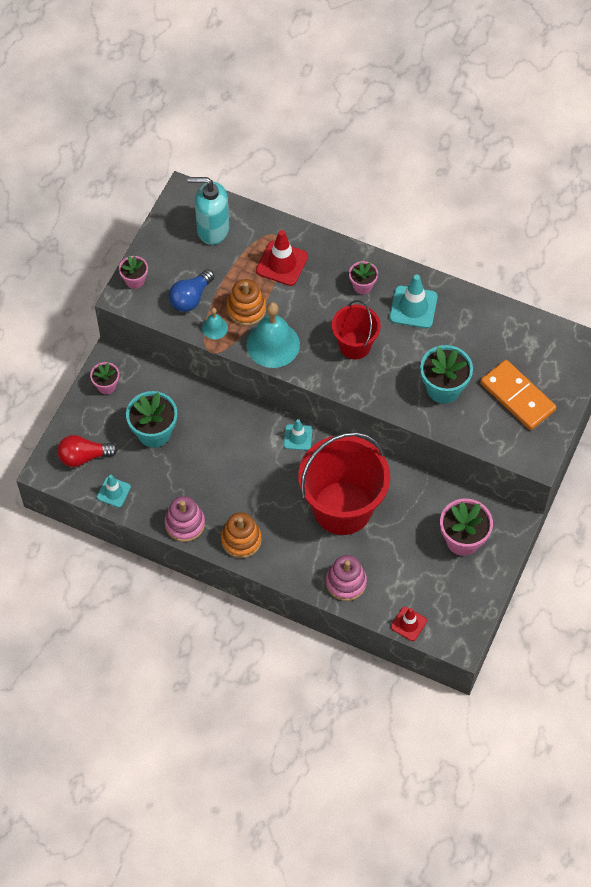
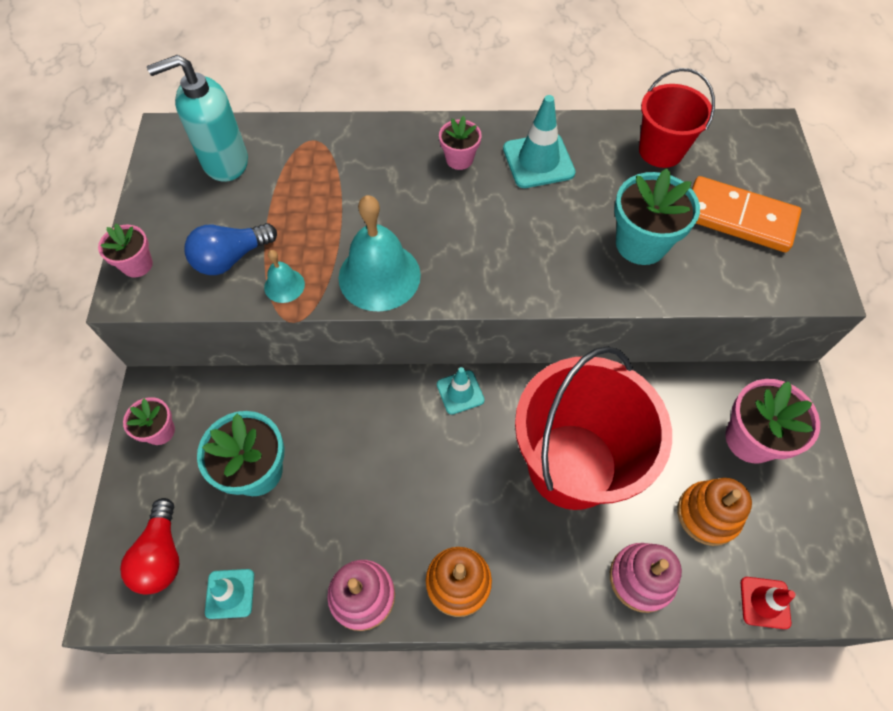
camera: 25 degrees left, 0 degrees up
(84, 456) = (162, 555): red light bulb -> red light bulb turned 60 degrees counterclockwise
(191, 298) = (231, 258): blue light bulb -> blue light bulb turned 45 degrees clockwise
(246, 309) = (318, 244): orange stacking toy -> orange stacking toy (708, 514)
(282, 263) = (339, 170): red traffic cone -> none
(355, 345) = (492, 234): red bucket -> red bucket (661, 151)

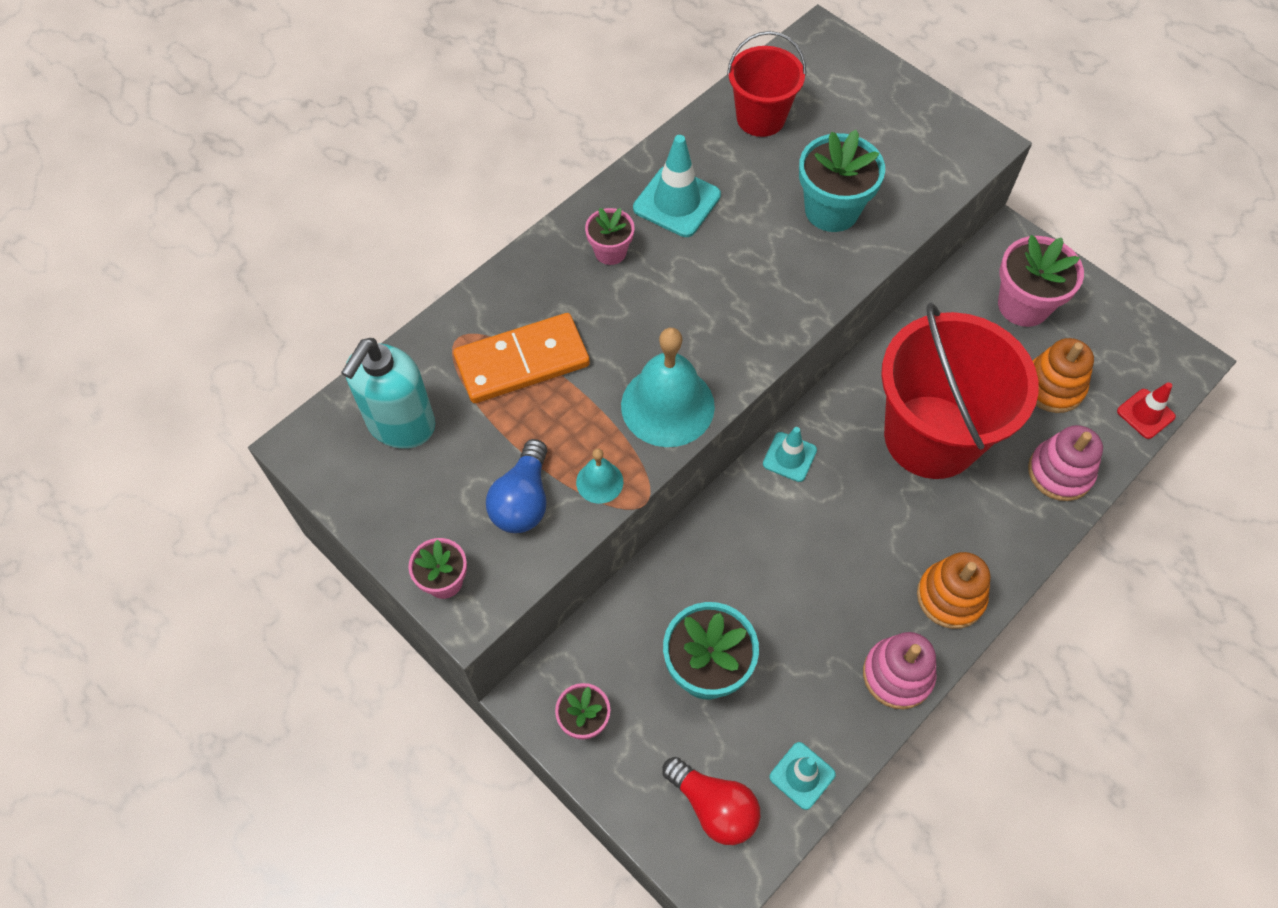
camera: 45 degrees left, 0 degrees up
(738, 218) = (876, 132): orange domino -> orange domino (522, 362)

